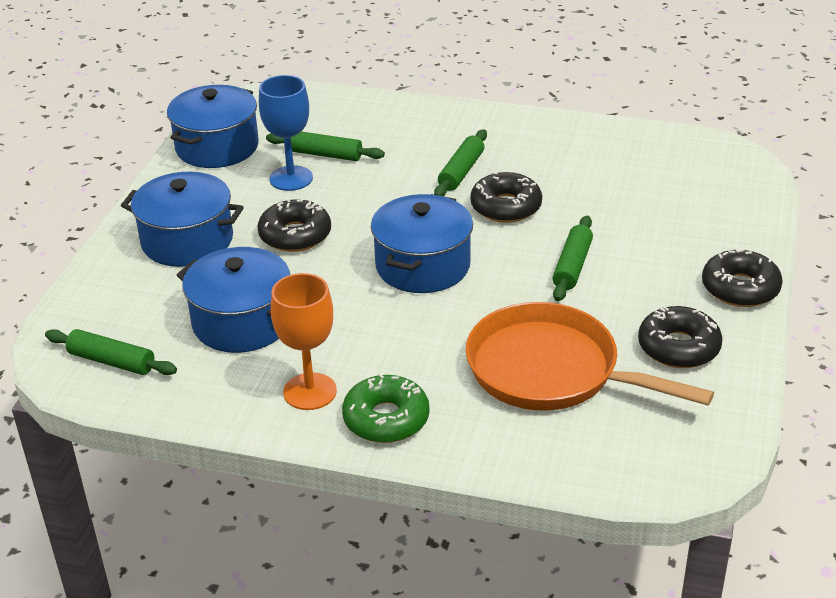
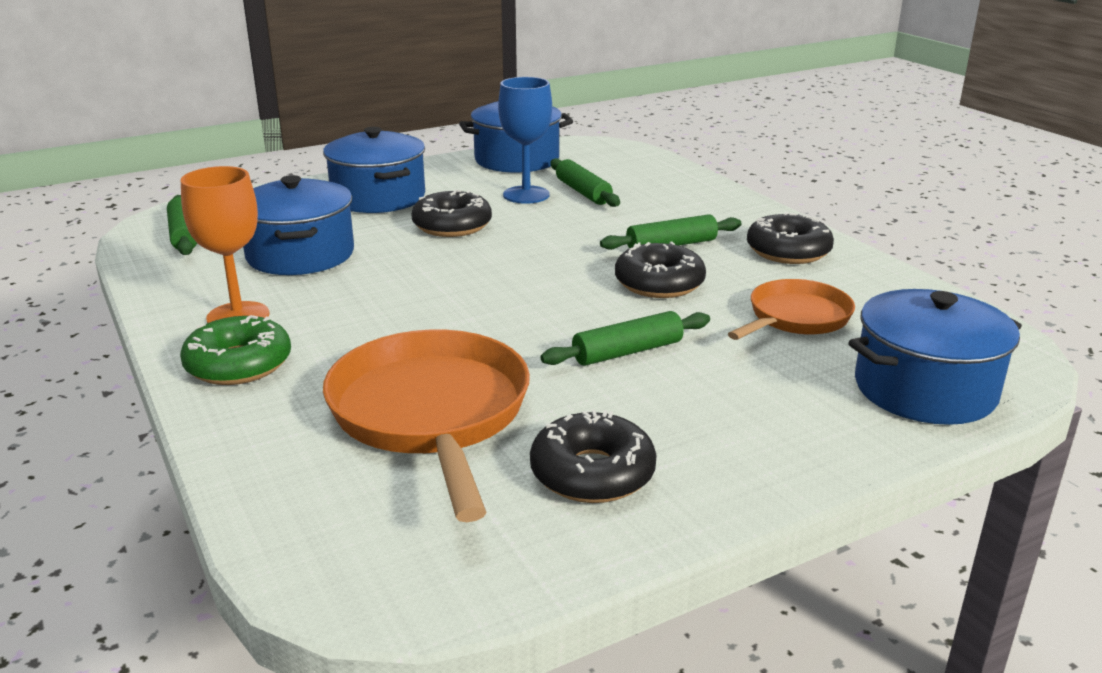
camera: 45 degrees right, 10 degrees down
(422, 266) = (499, 286): blue pot -> blue pot (924, 389)
(612, 189) = (795, 318): none -> orange pan
(740, 288) = (776, 466): black donut -> black donut (788, 251)

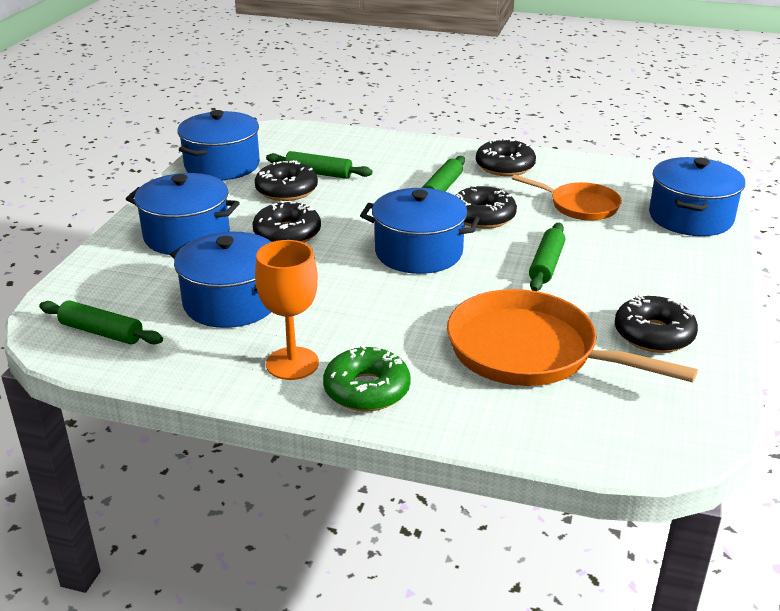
camera: 45 degrees left, 5 degrees up
(526, 195) = (286, 190): blue goblet -> black donut
(526, 285) = (418, 252): none -> blue pot
(795, 318) = (579, 206): orange pan -> orange pan turned 120 degrees clockwise

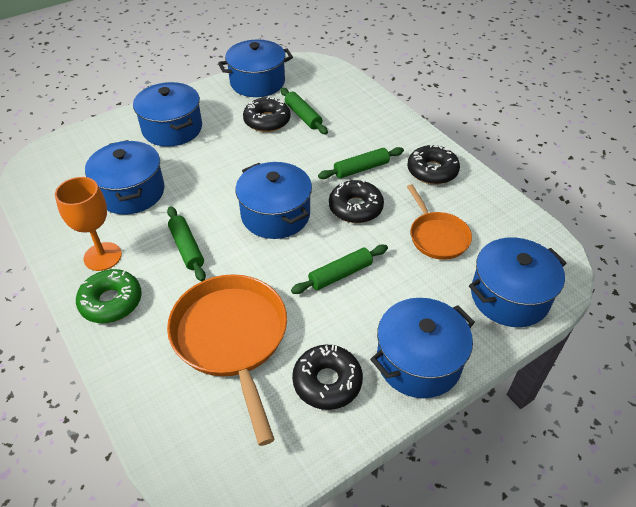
camera: 40 degrees right, 15 degrees up
(101, 332) = (52, 176): green rolling pin -> green rolling pin (186, 248)
(287, 233) = (223, 156): black donut -> none
(695, 286) = (418, 361): none -> blue pot

